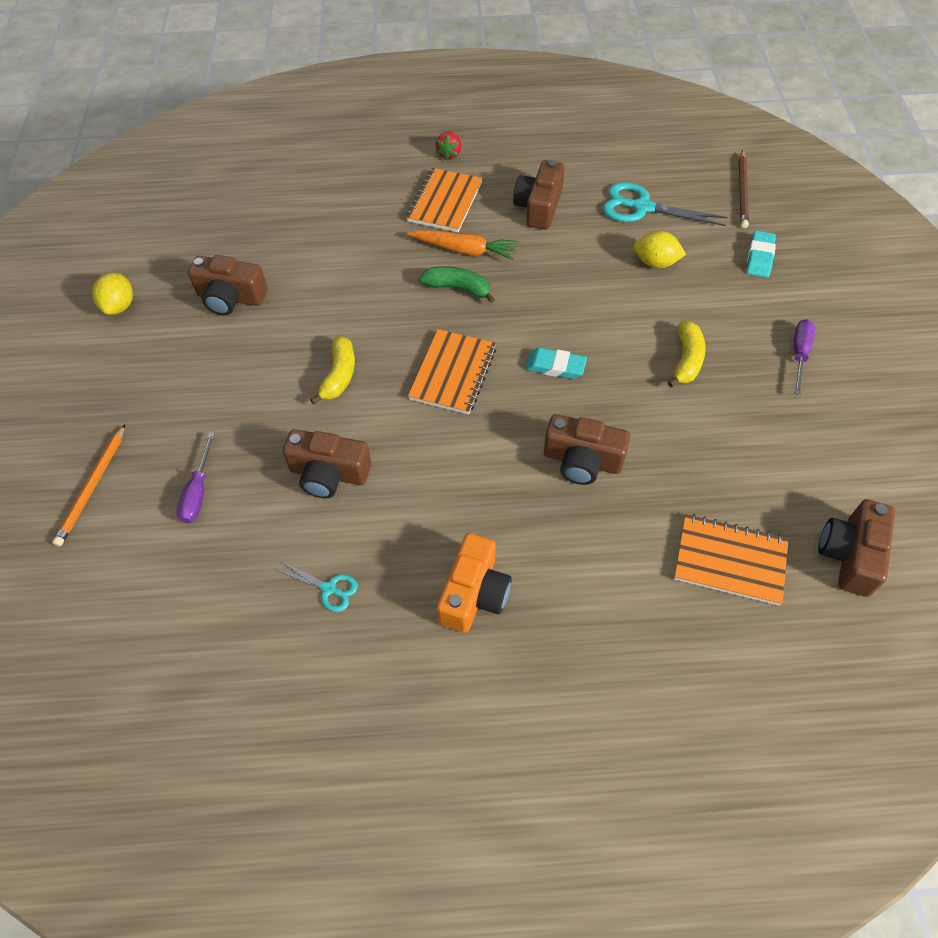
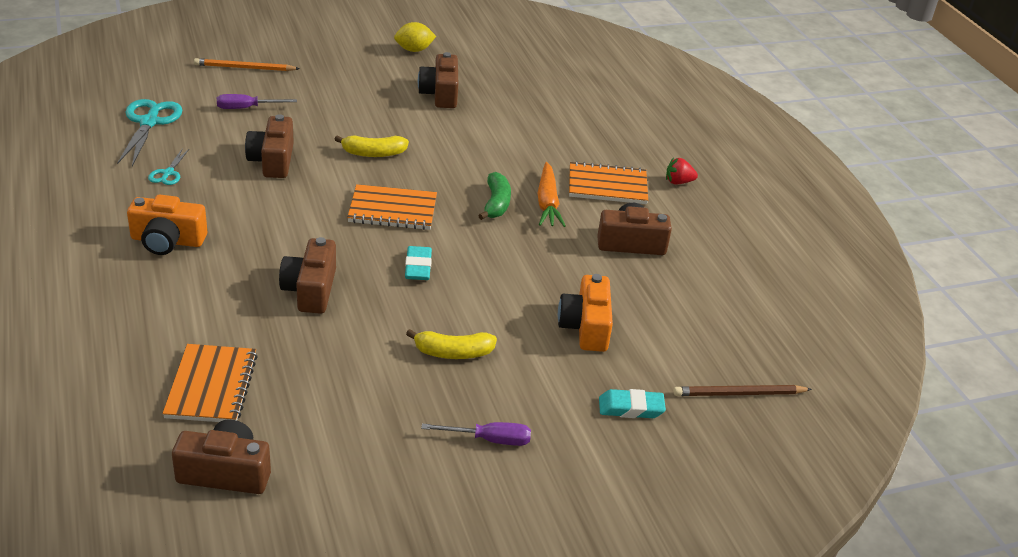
camera: 70 degrees right, 20 degrees down
(642, 207) = (668, 314): turquoise scissors -> turquoise scissors (149, 122)
(655, 263) = (585, 327): yellow lemon -> orange camera

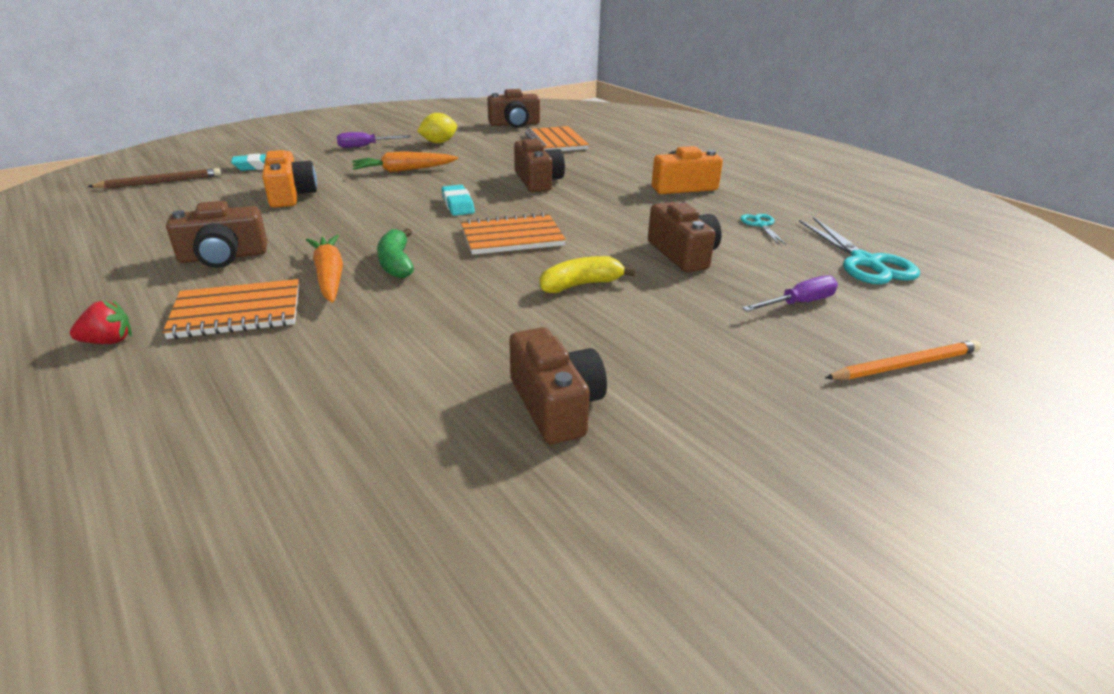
camera: 165 degrees right, 5 degrees down
(414, 50) = (694, 517): yellow lemon -> yellow lemon (439, 142)
(453, 353) = (404, 170): yellow banana -> orange carrot

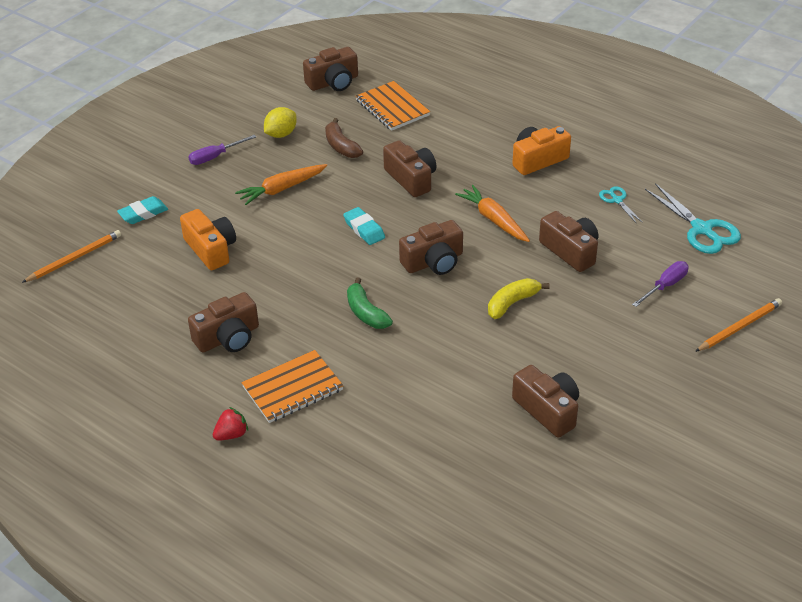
camera: 15 degrees left, 10 degrees up
(160, 182) = (75, 258): brown pencil -> orange pencil
(329, 276) = (327, 338): orange carrot -> orange carrot (493, 220)
(487, 155) = (341, 146): none -> brown banana
(512, 237) = (433, 262): orange notebook -> brown camera

